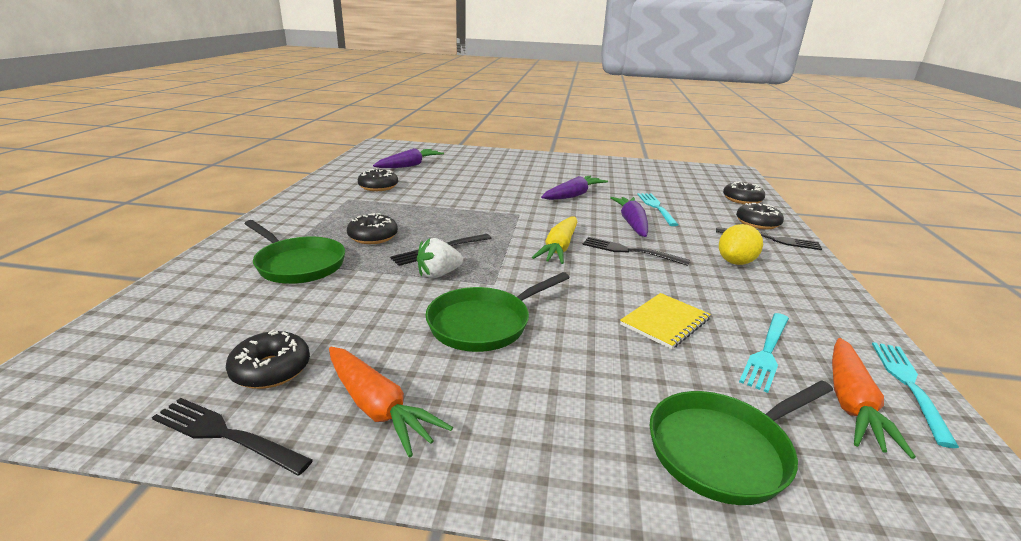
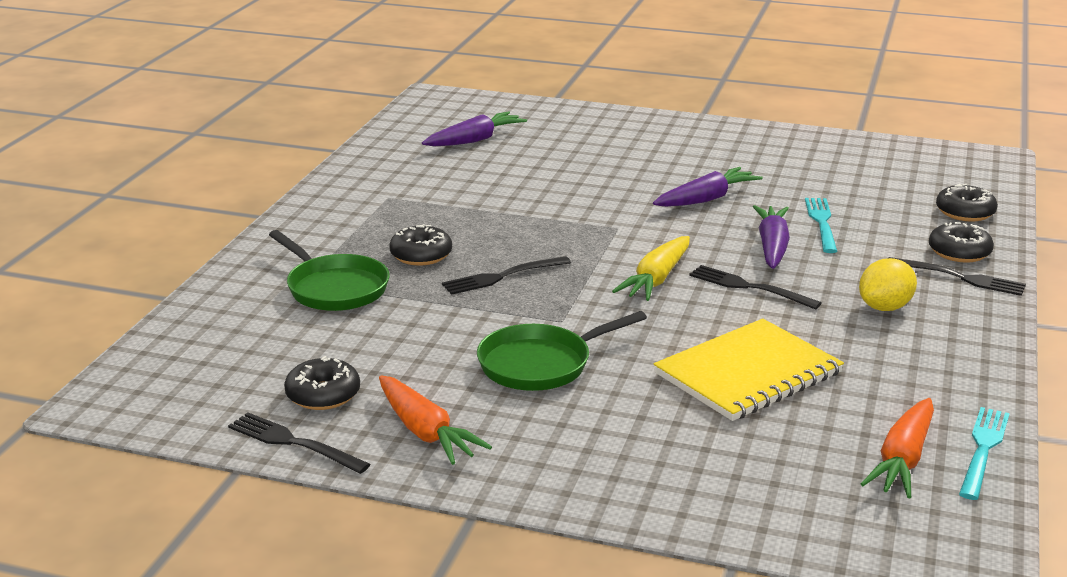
camera: 10 degrees right, 0 degrees up
(378, 186) = (428, 178): black donut -> none
(438, 274) = (497, 307): white strawberry -> none
(665, 322) = (748, 373): yellow notebook -> yellow notebook, size x1.72
(724, 450) = (743, 485): green pan -> none
(767, 352) = (847, 410): turquoise fork -> none

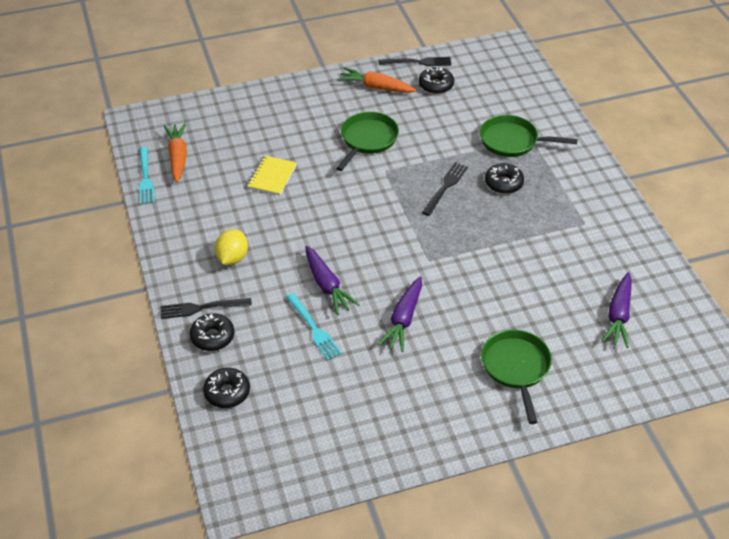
camera: 145 degrees right, 20 degrees up
(628, 144) = (516, 368): none -> green pan
(656, 280) = (367, 223): yellow carrot -> none
(748, 373) = (272, 176): yellow notebook -> yellow notebook, size x0.58
(749, 287) = (314, 240): black fork -> none

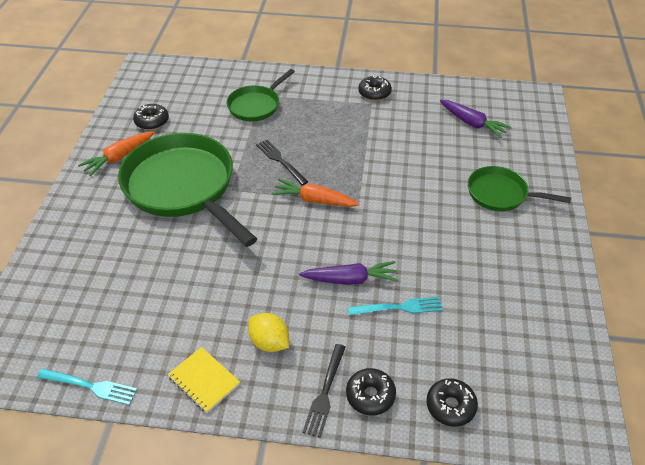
camera: 65 degrees left, 0 degrees up
(178, 157) = (82, 344): orange carrot -> orange carrot (314, 200)
(272, 176) = (177, 272): yellow notebook -> yellow notebook (204, 380)
(367, 140) = (183, 187): green pan -> green pan, size x1.90
(403, 320) = (419, 241): purple carrot -> none
(418, 62) = (112, 121): black fork -> none
(503, 183) = (300, 127): black donut -> black donut (374, 93)

